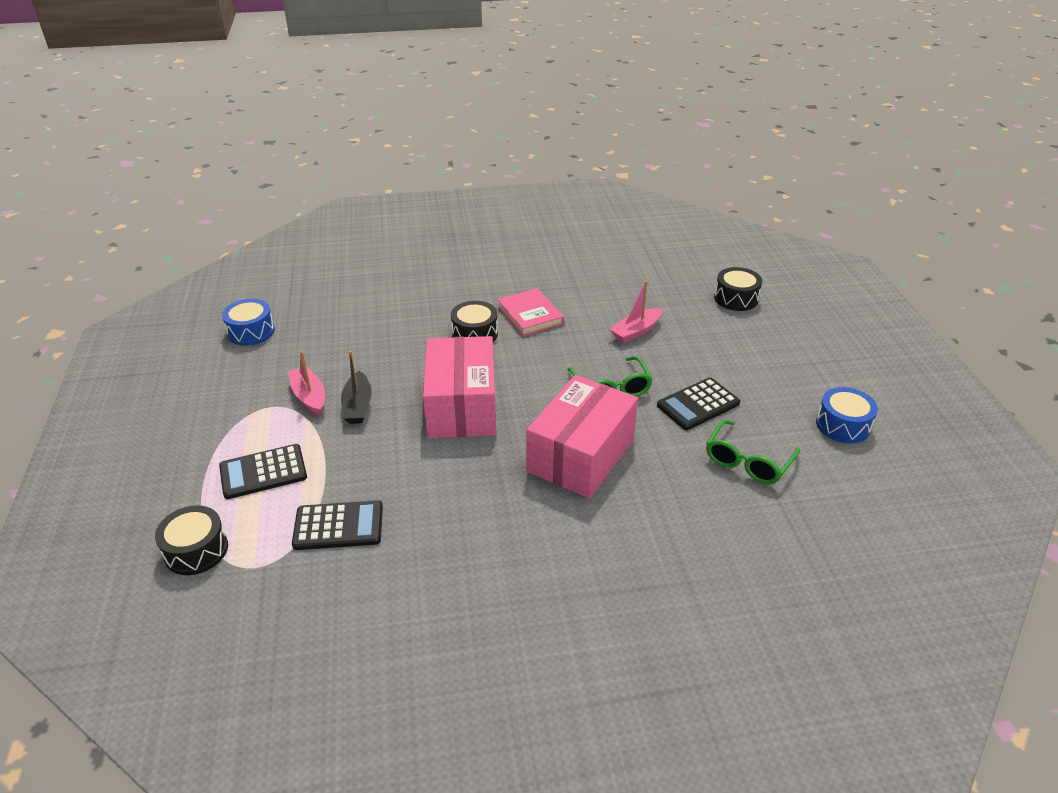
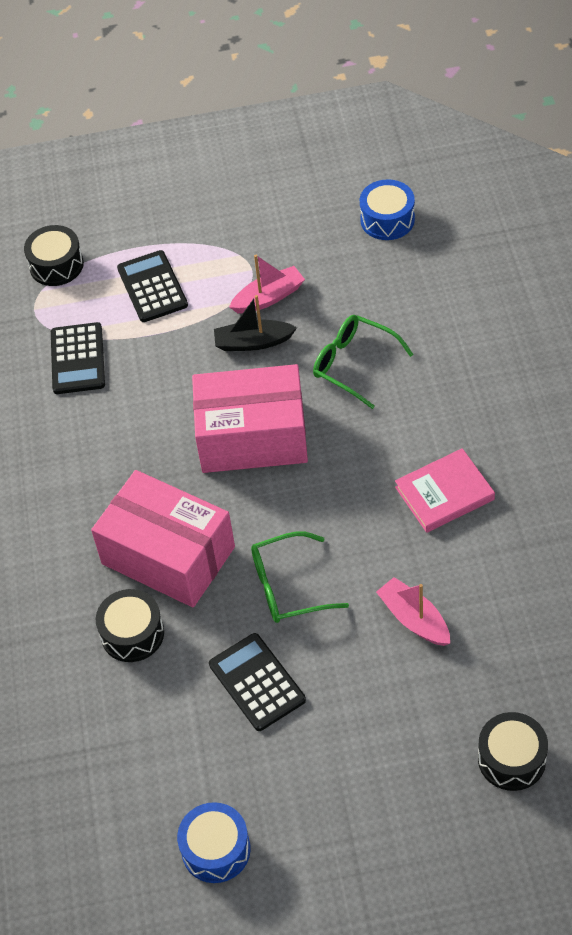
camera: 95 degrees right, 15 degrees up
(475, 334) = (396, 436): black drum -> black drum (132, 634)
(747, 461) = (152, 726): green glasses -> green glasses (353, 364)

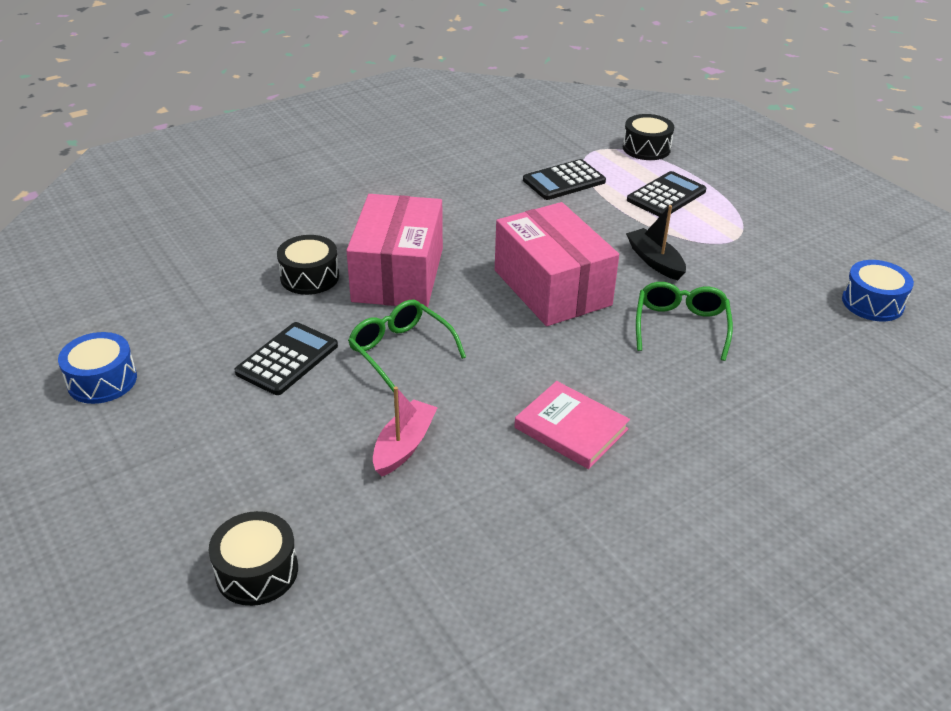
camera: 60 degrees right, 15 degrees down
(269, 297) = (712, 257): pink boat -> none

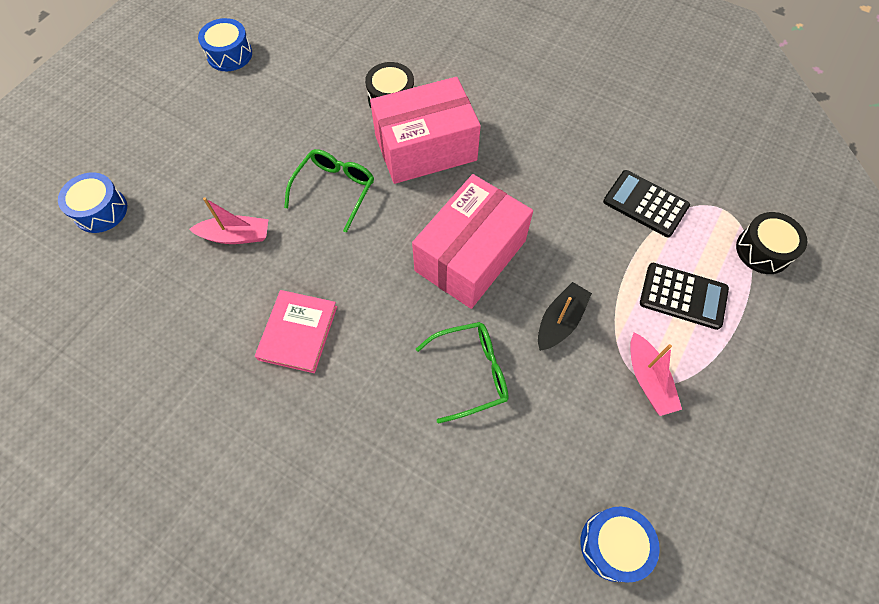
camera: 65 degrees right, 25 degrees up
(257, 571) = (100, 210): black drum -> blue drum
(287, 359) = (294, 131): black calculator -> none
(734, 237) = (648, 379): none -> pink boat

